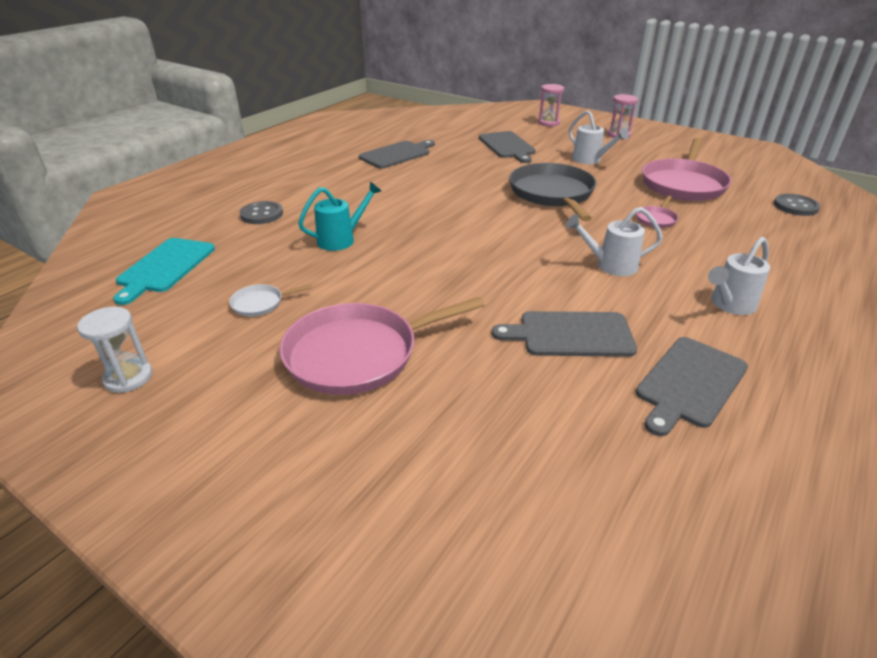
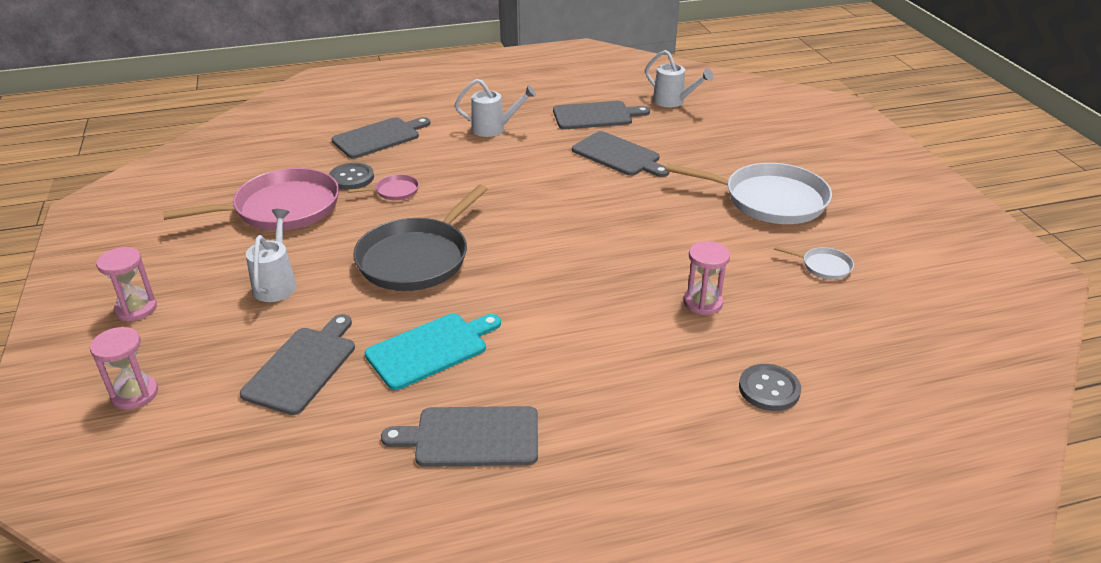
camera: 140 degrees left, 0 degrees up
(128, 377) = (945, 249): white hourglass -> none
(165, 267) = (911, 350): turquoise cutting board -> turquoise cutting board (431, 349)
(341, 239) = (702, 302): turquoise watering can -> pink hourglass
(358, 353) = (769, 200): pink pan -> white pan
(611, 265) = (512, 177): white watering can -> white watering can (673, 102)
(775, 249) = (379, 137): none -> grey cutting board
(795, 206) = (269, 151): grey button -> grey button (351, 178)

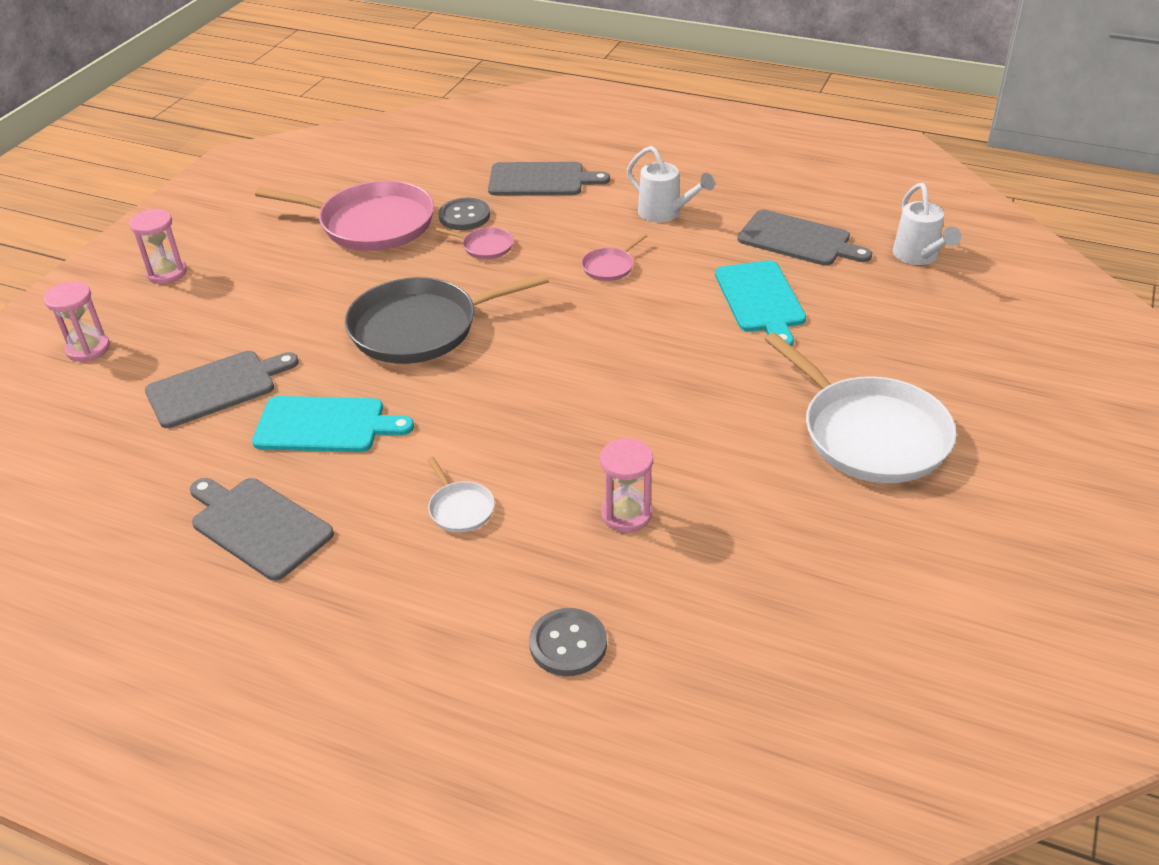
camera: 40 degrees right, 5 degrees up
(276, 284) = (284, 298): white watering can -> none
(500, 171) = (610, 267): none -> pink pan
(618, 155) = (761, 300): grey cutting board -> turquoise cutting board
(823, 266) = (822, 546): white pan -> white pan (460, 508)

